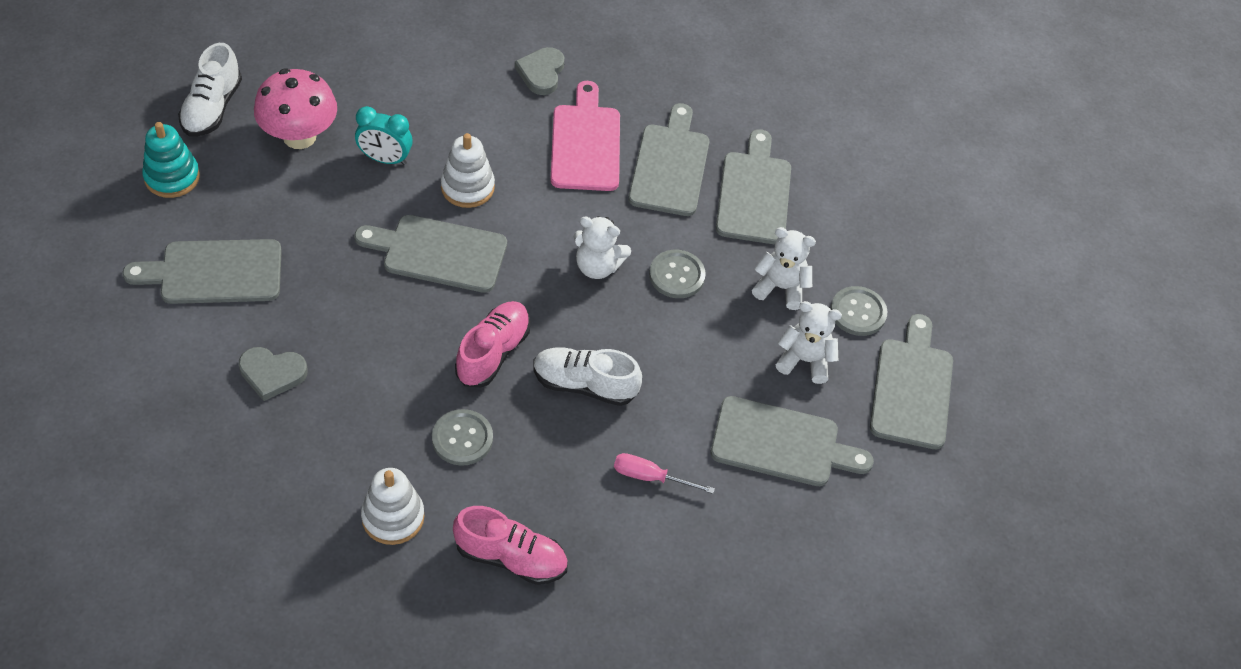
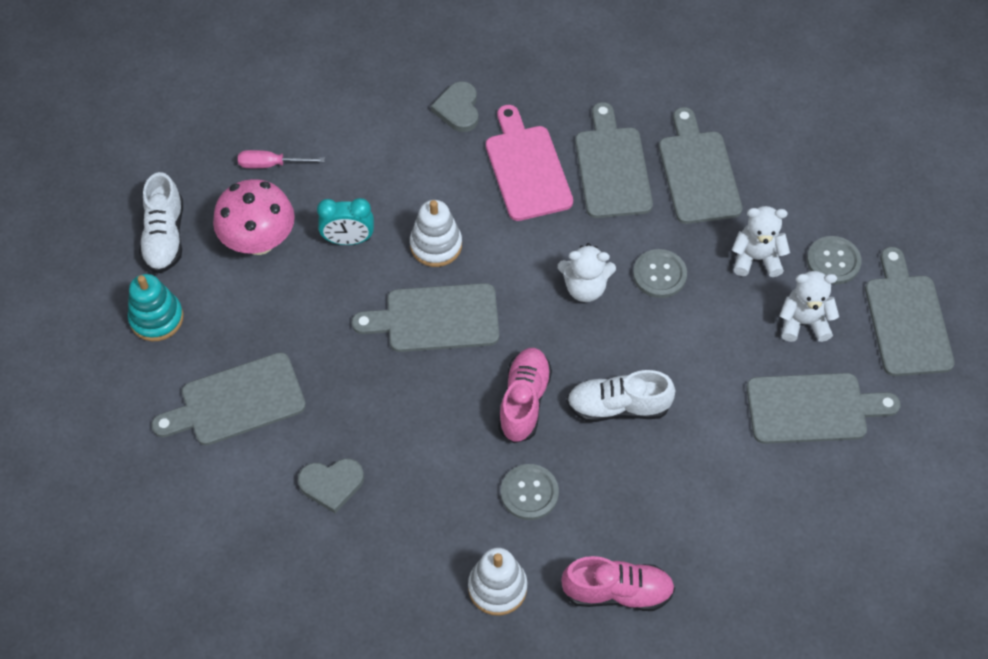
camera: 10 degrees left, 5 degrees up
(650, 477) = (710, 477): pink screwdriver -> pink screwdriver (271, 164)

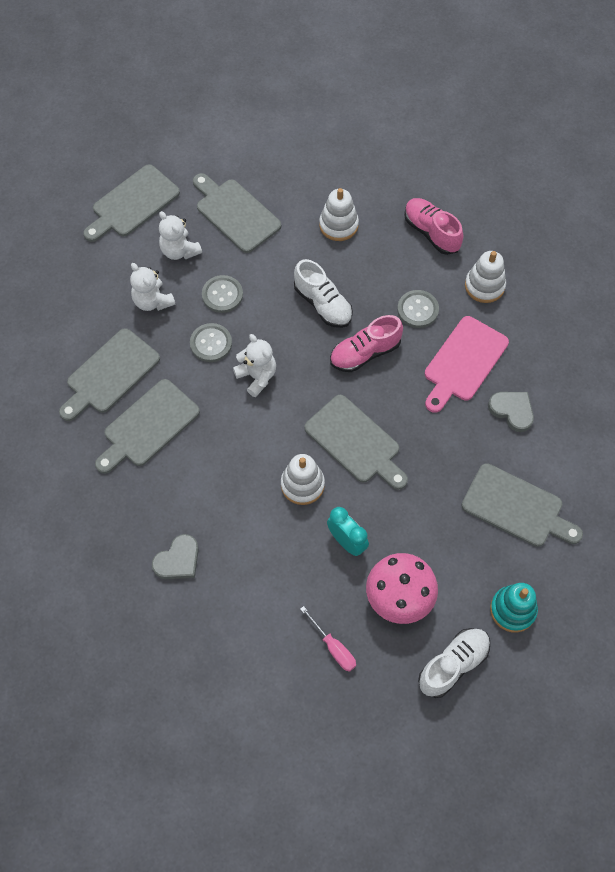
camera: 130 degrees left, 5 degrees up
(527, 168) = (193, 477): pink cutting board -> pink cutting board (463, 362)
(710, 500) = (338, 225): none -> white stacking toy
(833, 261) = (120, 261): grey button -> grey button (222, 295)

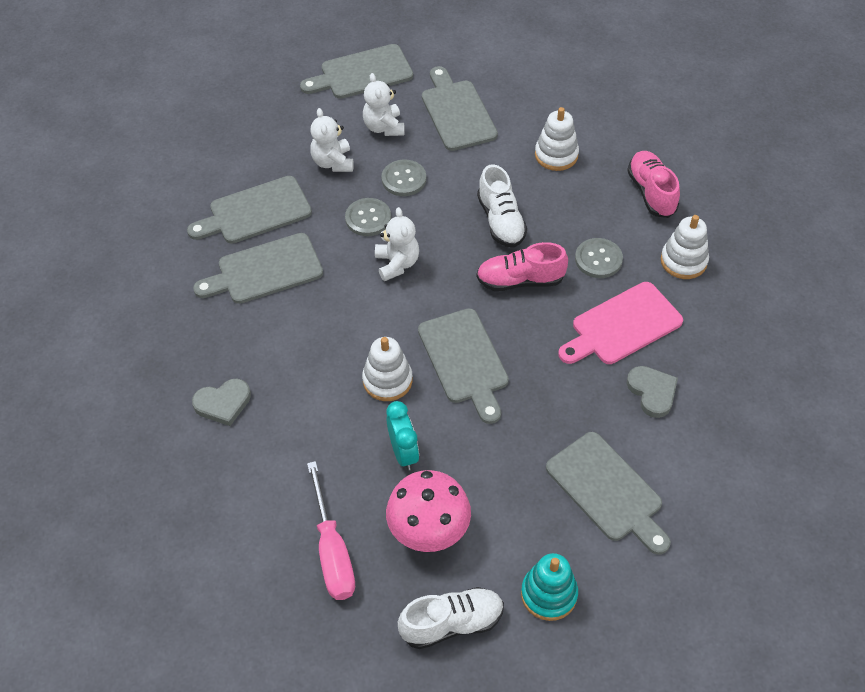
camera: 25 degrees right, 10 degrees down
(333, 647) = (332, 551): pink screwdriver -> pink screwdriver, size x1.63

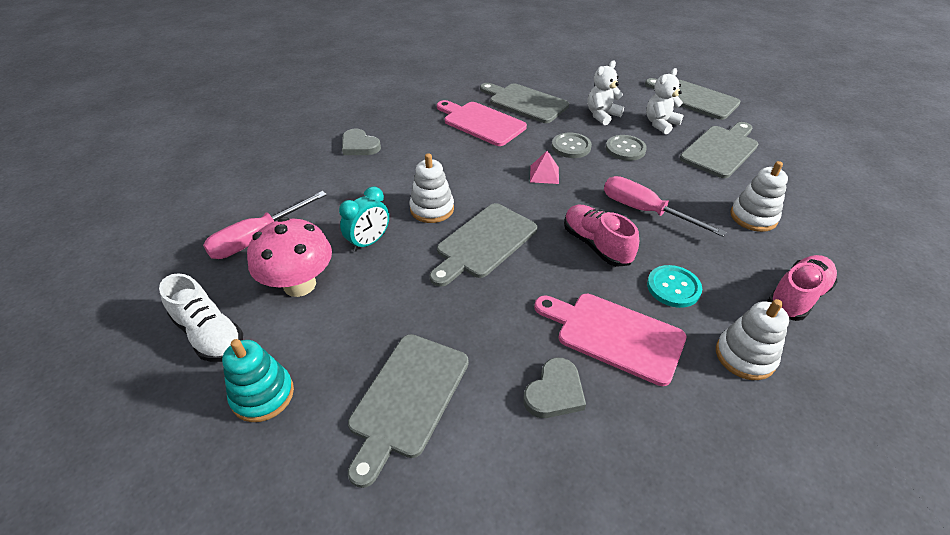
camera: 60 degrees right, 10 degrees down
(265, 270) = (481, 122): grey cutting board -> pink cutting board
(397, 264) = (544, 174): white teddy bear -> pink pyramid
(501, 221) = (645, 211): white shoe -> pink screwdriver
(598, 259) = (673, 287): grey button -> turquoise button

